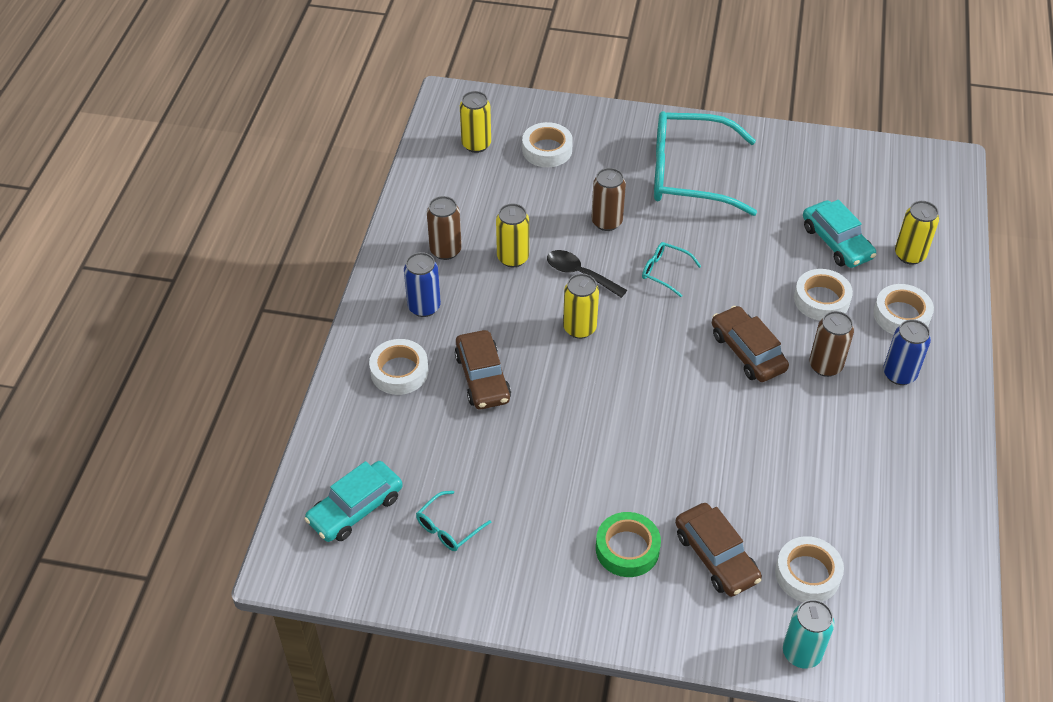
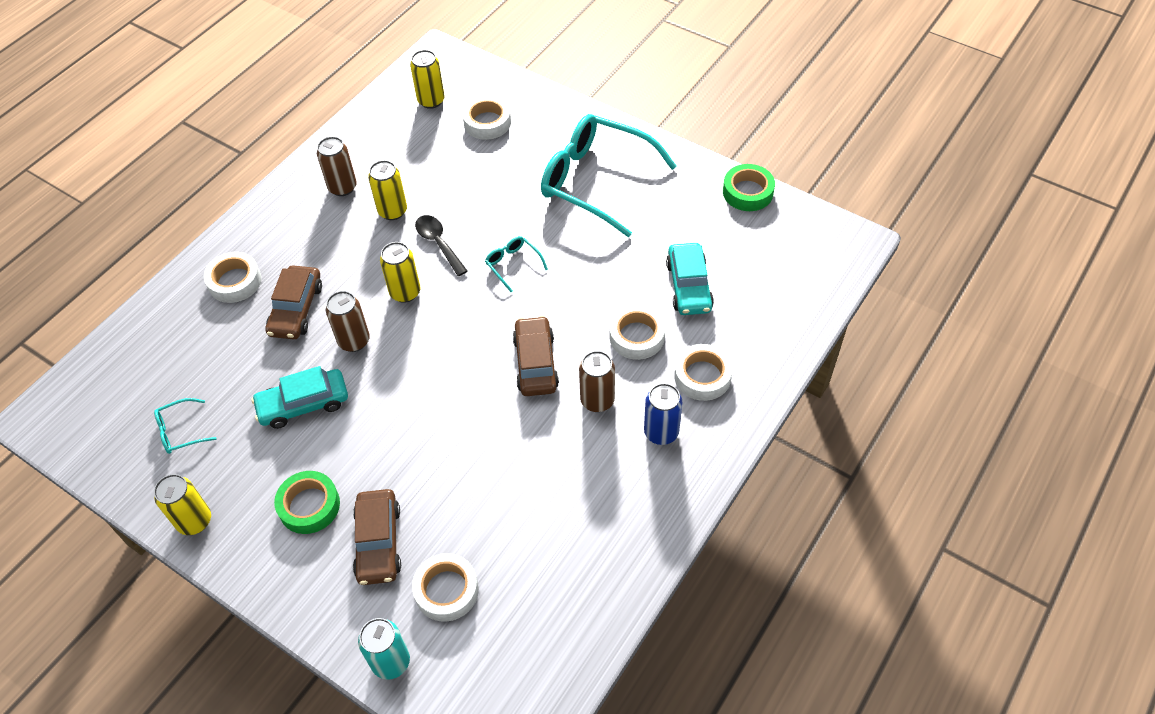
camera: 25 degrees right, 5 degrees up
(355, 508) = (122, 387): turquoise car -> turquoise car (303, 404)
(424, 307) = (292, 232): blue can -> none
(607, 222) = (494, 203): brown can -> brown can (354, 341)
(831, 146) = (747, 192): none -> green tape
(909, 255) = (751, 320): yellow can -> yellow can (194, 521)

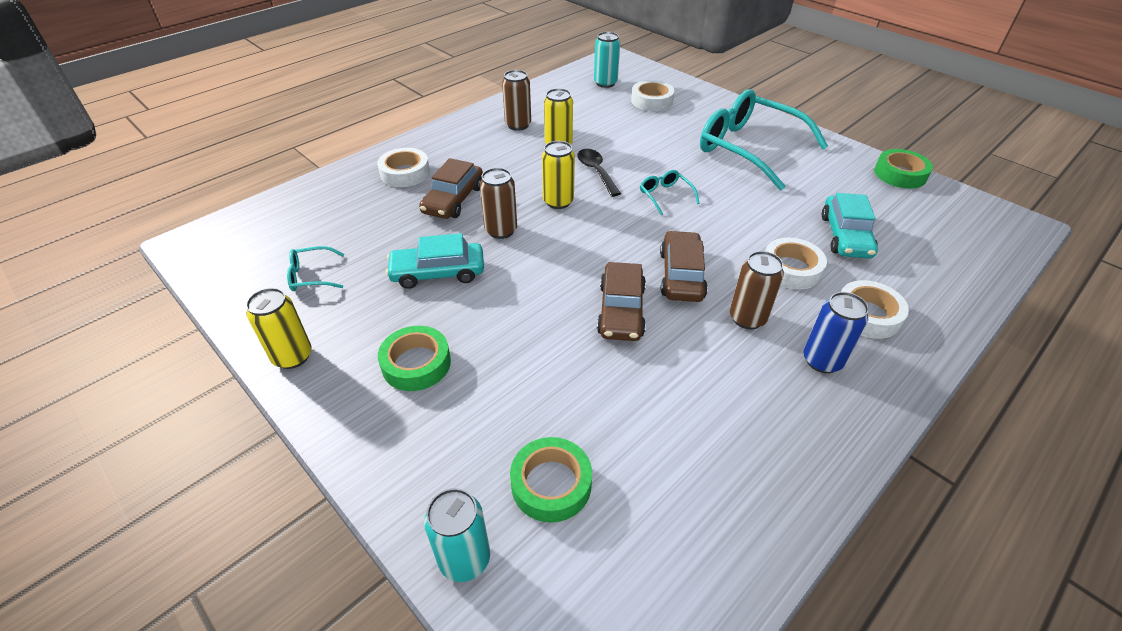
camera: 10 degrees right, 10 degrees down
(378, 542) = (482, 414): brown car -> brown car (621, 310)
(431, 101) = (605, 83): yellow can -> turquoise can
(446, 590) = (551, 484): white tape -> green tape

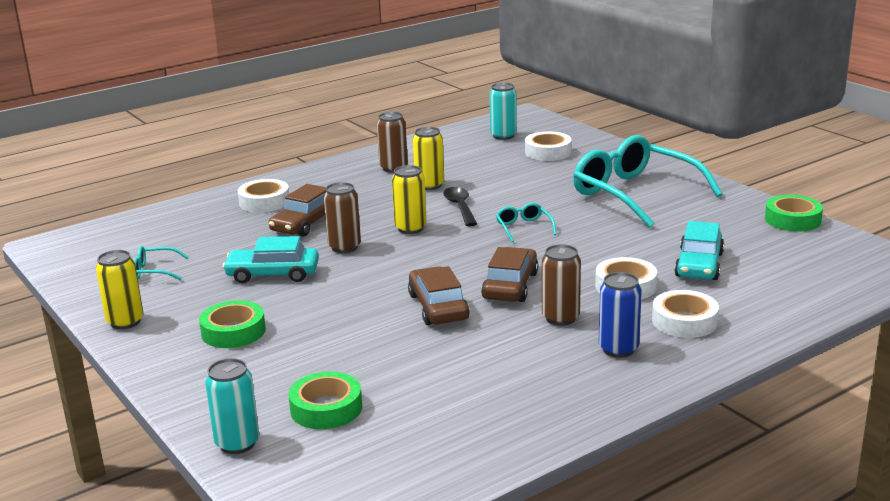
camera: 10 degrees right, 20 degrees down
(621, 310) = (438, 307): brown car -> brown car turned 150 degrees clockwise

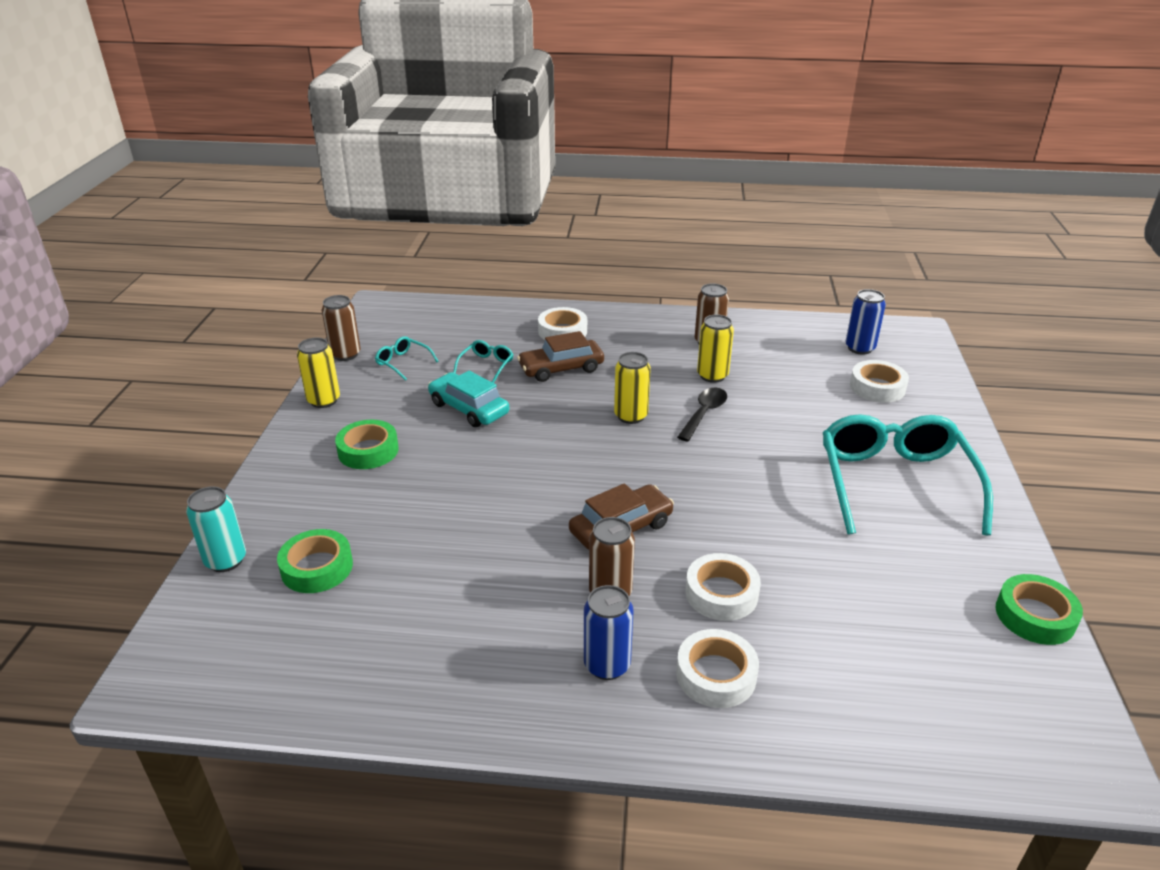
camera: 40 degrees right, 10 degrees up
(344, 247) = (554, 409): brown can -> brown can (345, 354)
(438, 307) = (532, 515): brown car -> none
(503, 136) = (860, 348): turquoise can -> blue can
(524, 228) = (726, 467): turquoise glasses -> turquoise glasses (486, 365)
(699, 265) = (834, 612): turquoise car -> none

